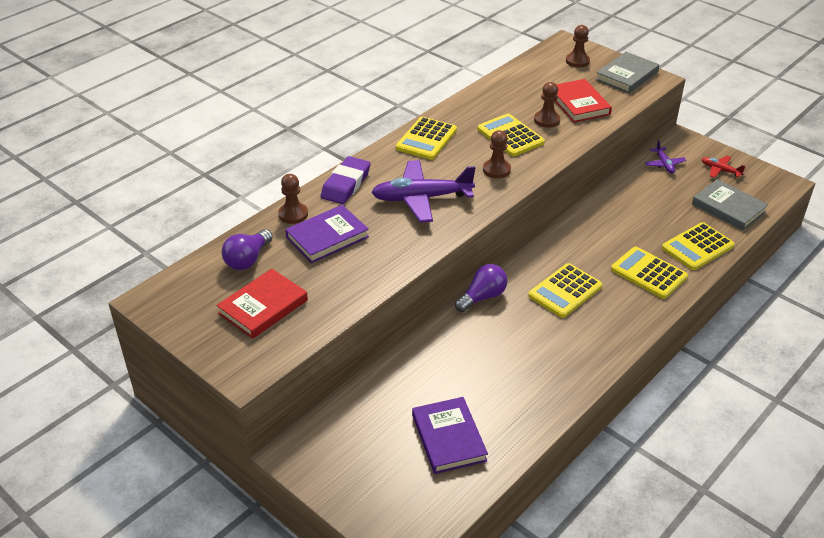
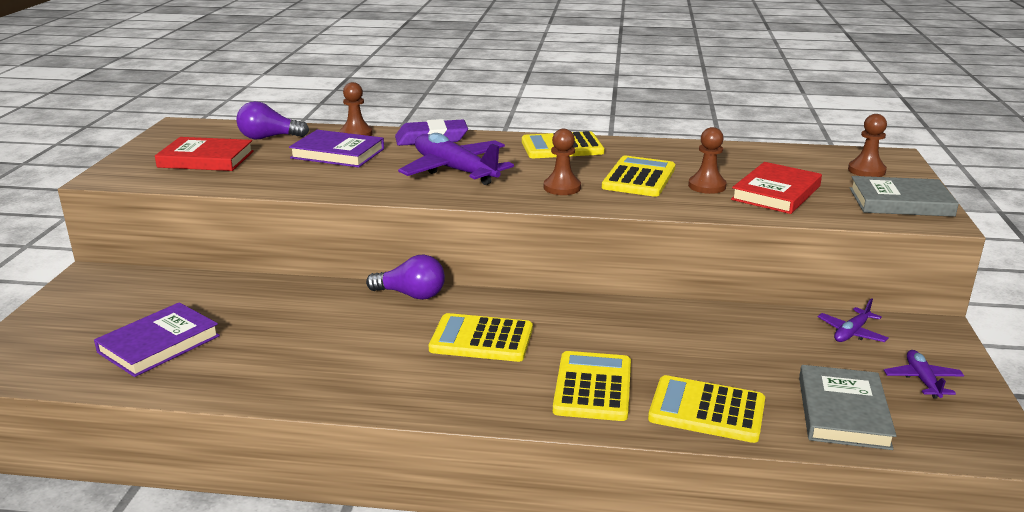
camera: 55 degrees right, 15 degrees down
(720, 170) = (922, 380): red plane -> purple plane

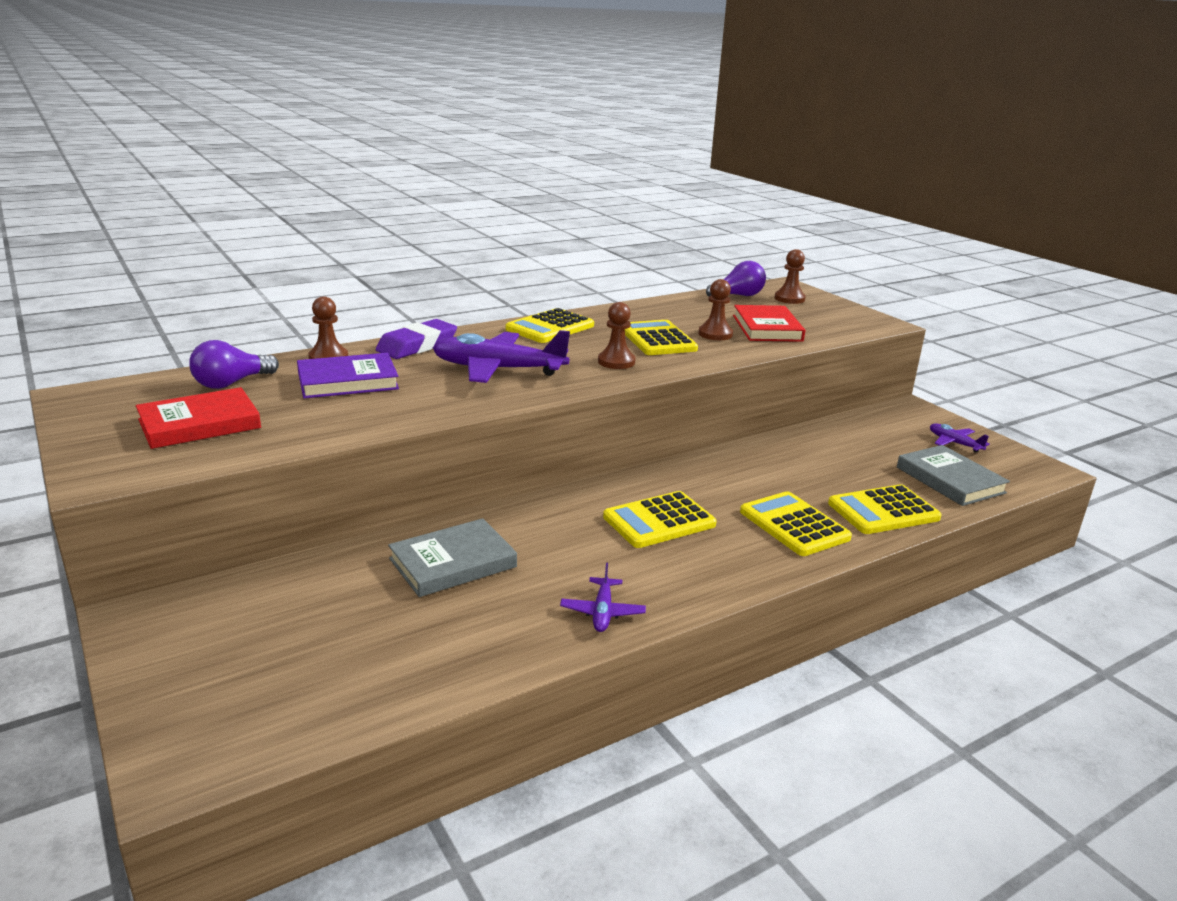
camera: 40 degrees left, 0 degrees up
(159, 344) = (364, 649): purple book -> none
(411, 295) = (539, 506): purple light bulb -> purple light bulb (738, 296)
(851, 333) = (875, 426): purple plane -> purple plane (602, 612)
(900, 202) = (846, 316): grey book -> grey book (453, 563)

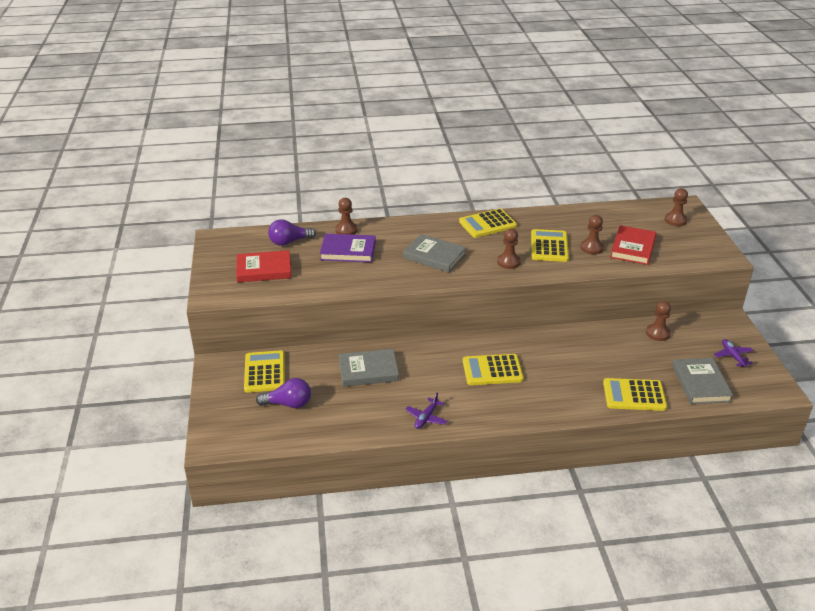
camera: 25 degrees right, 10 degrees up
(417, 345) = (399, 228): purple eraser -> none
(498, 369) = (434, 256): purple plane -> grey book
(738, 296) = (639, 212): purple light bulb -> purple light bulb (288, 404)
(794, 525) = (570, 391): yellow calculator -> yellow calculator (265, 372)
(843, 435) = (658, 333): none -> brown pawn

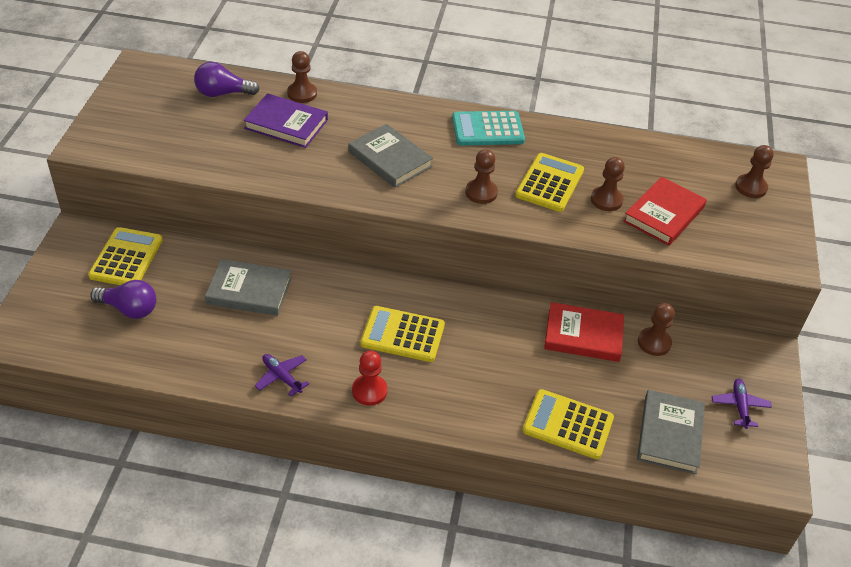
camera: 15 degrees right, 10 degrees up
(264, 269) = (169, 124): red book -> red book (583, 335)
(426, 418) = (282, 377): purple plane -> purple plane turned 90 degrees clockwise
(487, 224) = (487, 129): yellow calculator -> turquoise calculator
(492, 410) = (369, 391): none -> red pawn

